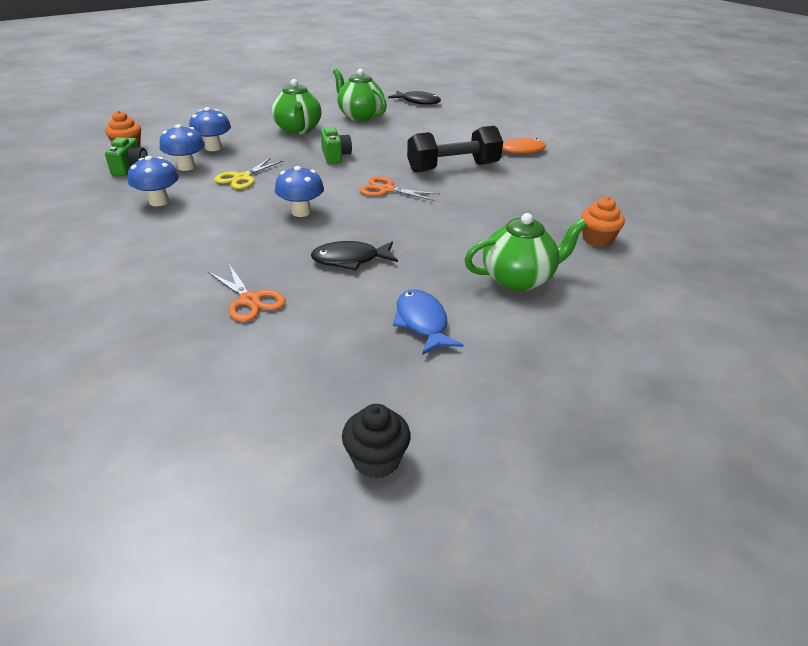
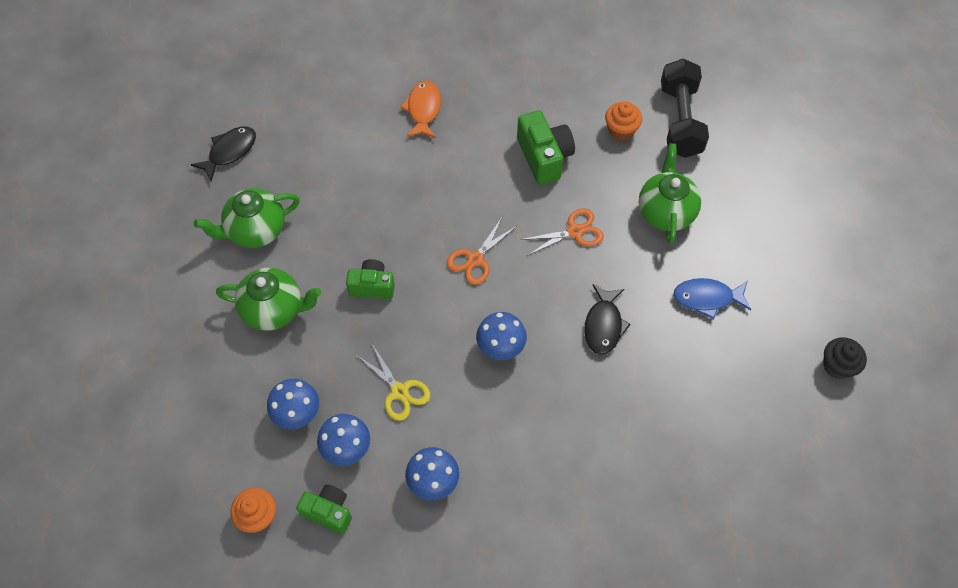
camera: 70 degrees left, 25 degrees up
(250, 300) = (647, 415): orange scissors -> orange scissors (574, 232)
(453, 167) = (443, 183): black dumbbell -> black dumbbell (680, 120)
(522, 205) = (544, 157): none -> green camera

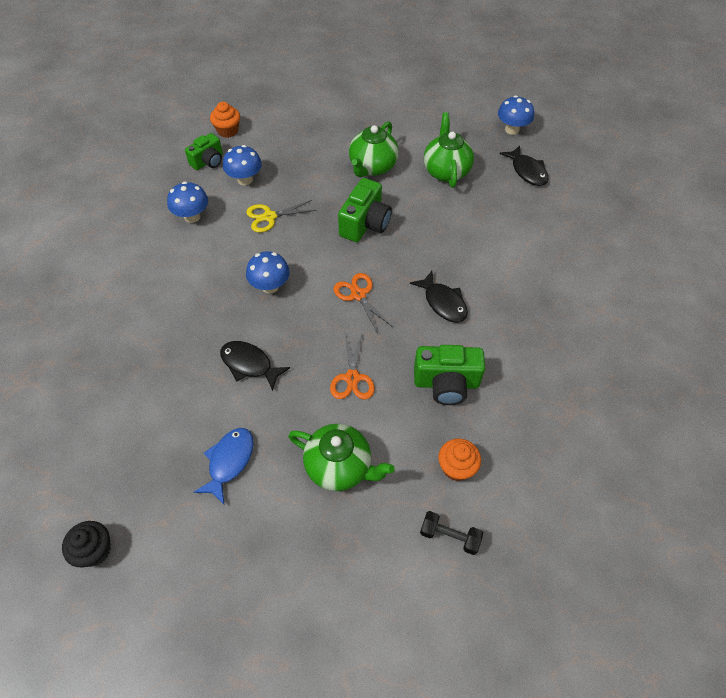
camera: 110 degrees right, 5 degrees down
(297, 414) = (285, 162): blue mushroom -> blue mushroom (512, 129)
(372, 286) = (365, 224): green camera -> green camera, size x1.50
(423, 109) = (535, 305): orange fish -> none
(453, 183) = (443, 302): none -> black fish
(680, 120) = (449, 536): black dumbbell -> black dumbbell, size x0.51

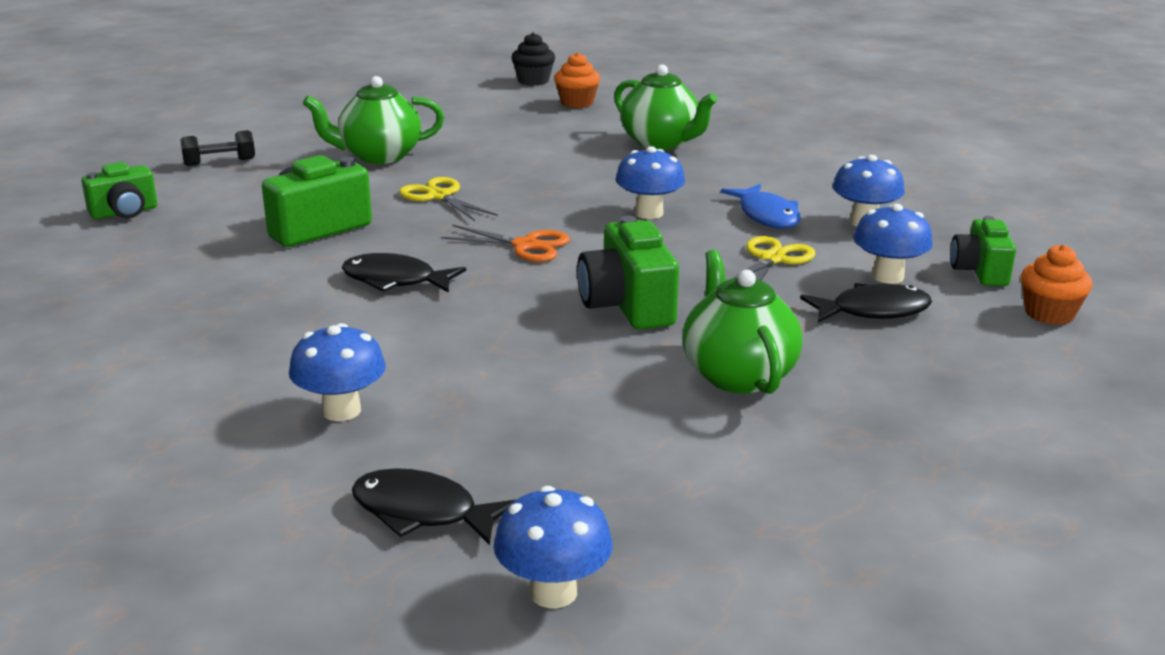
camera: 140 degrees right, 30 degrees down
(229, 461) = (492, 129): blue fish -> blue fish (766, 216)
(249, 364) = (569, 168): black fish -> black fish (873, 311)
(352, 378) = (439, 196): orange scissors -> yellow scissors
(446, 171) = (597, 431): green teapot -> green teapot (661, 143)
(456, 467) = (247, 190): orange cupcake -> orange cupcake (577, 103)
(524, 228) = (341, 411): none -> blue mushroom
(547, 483) = (124, 212): none -> green camera

